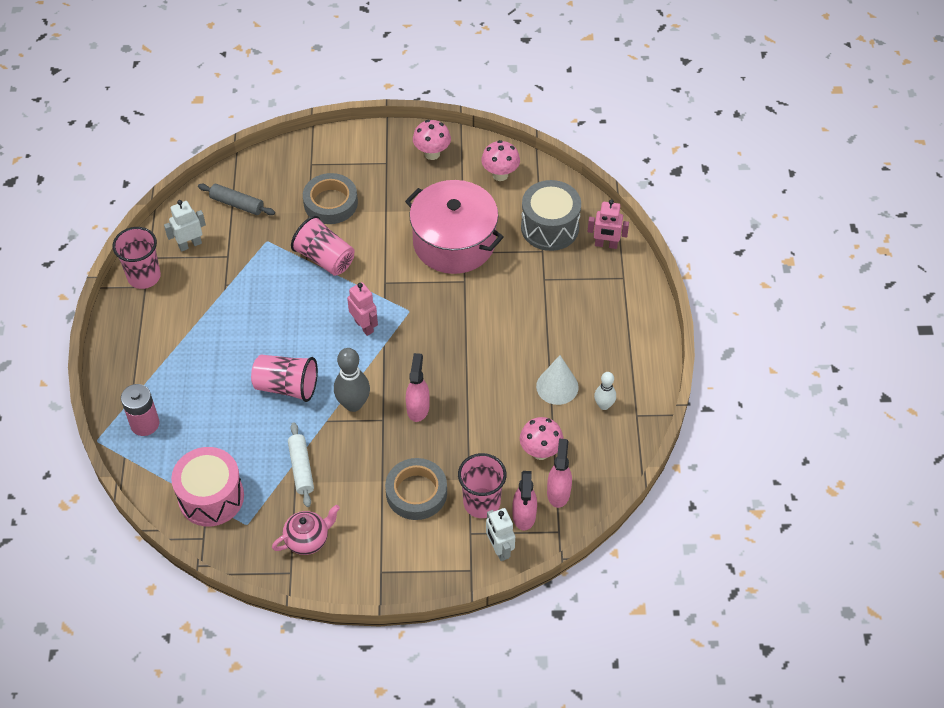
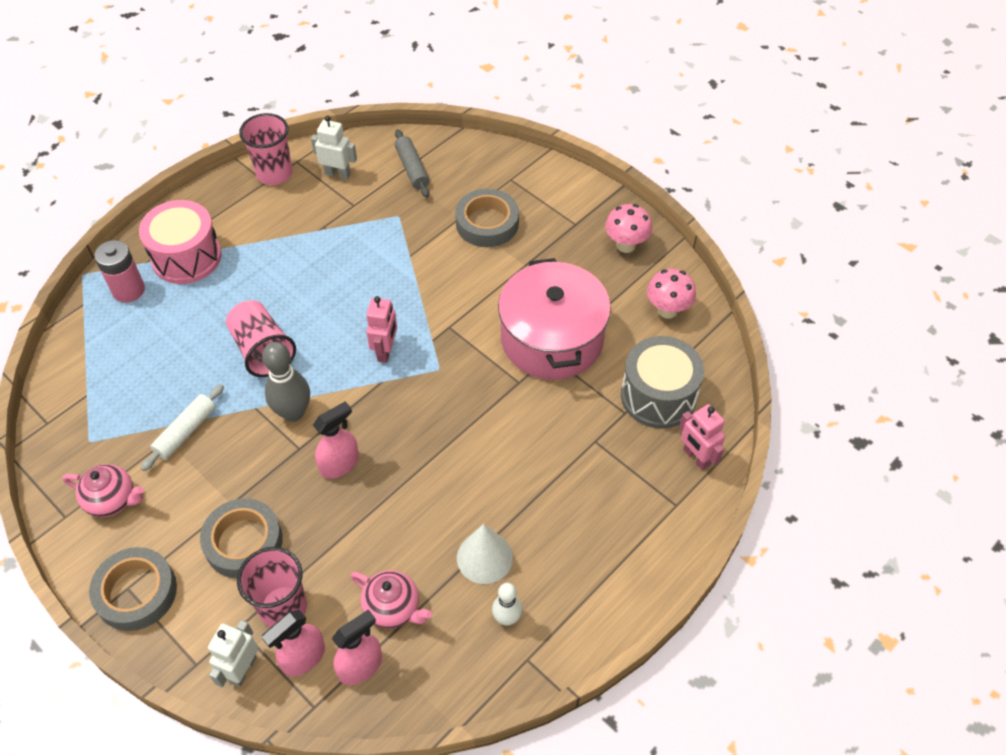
camera: 45 degrees right, 0 degrees up
(211, 497) = (95, 393): pink drum -> pink drum (186, 257)
(325, 258) = (425, 266): pink cup -> none
(389, 569) = (136, 592): none -> grey tape
(540, 452) = (393, 608): pink mushroom -> pink teapot

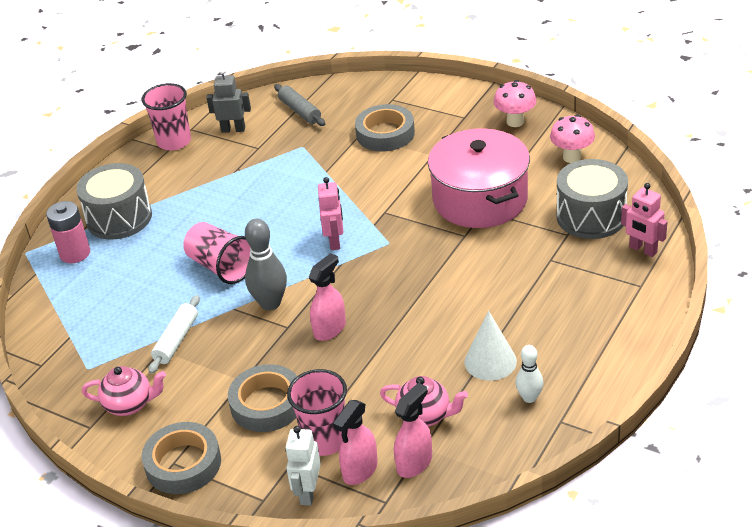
camera: 10 degrees left, 15 degrees down
(186, 257) = (119, 218): pink drum -> grey drum
(337, 174) = (233, 129): white robot -> grey robot

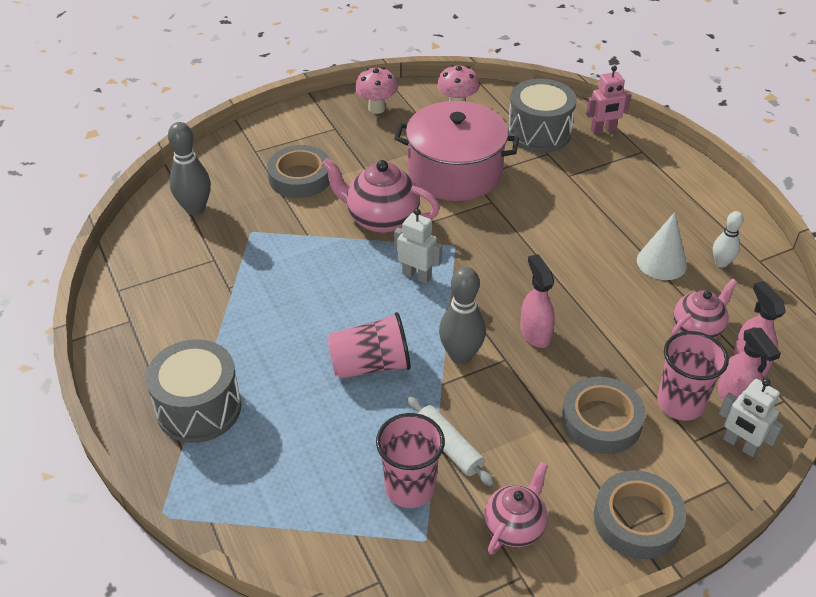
camera: 60 degrees left, 5 degrees up
(75, 253) = (216, 471): pink battery -> none
(174, 141) = (123, 311): pink cup -> pink cup (410, 488)
(233, 129) = (162, 262): grey robot -> none
(300, 111) = (195, 208): grey rolling pin -> grey bowling pin
(335, 241) = (417, 275): pink robot -> white robot
(380, 194) = (381, 219): none -> pink teapot

